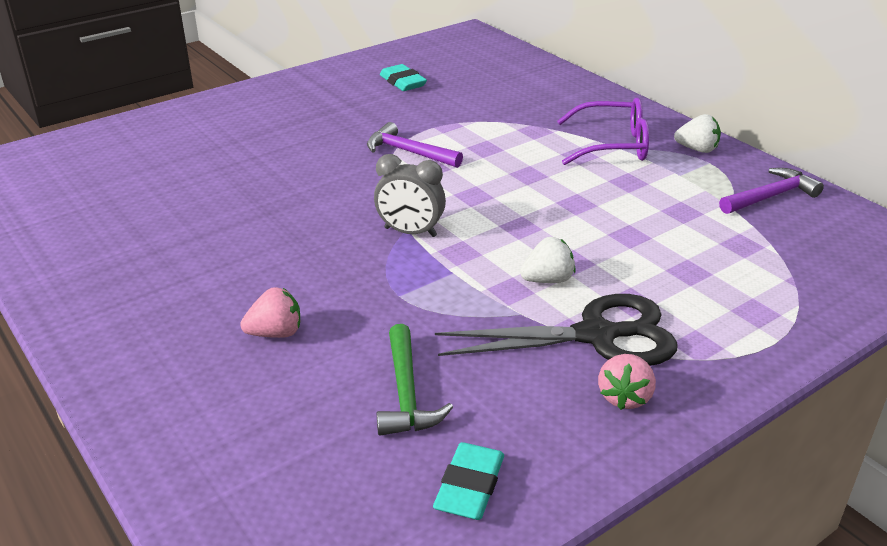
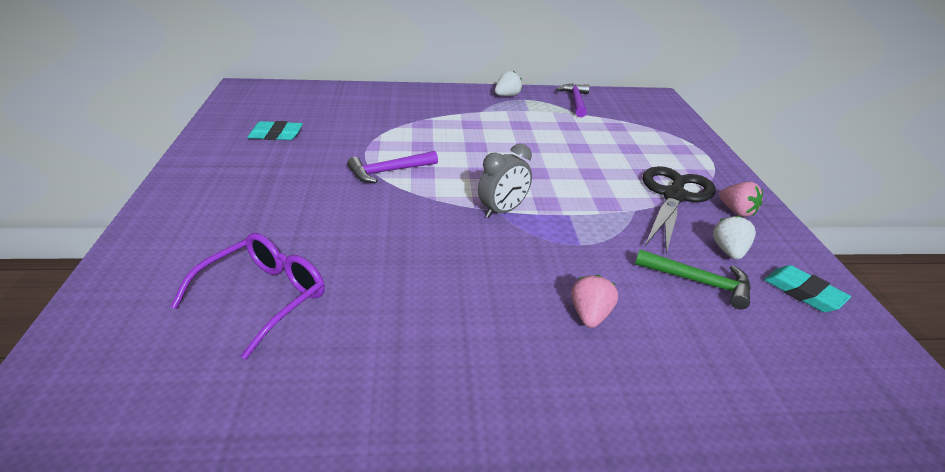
camera: 60 degrees left, 0 degrees up
(547, 280) = (605, 188): white strawberry -> white strawberry (729, 251)
(613, 145) = (473, 111): purple glasses -> purple glasses (264, 297)

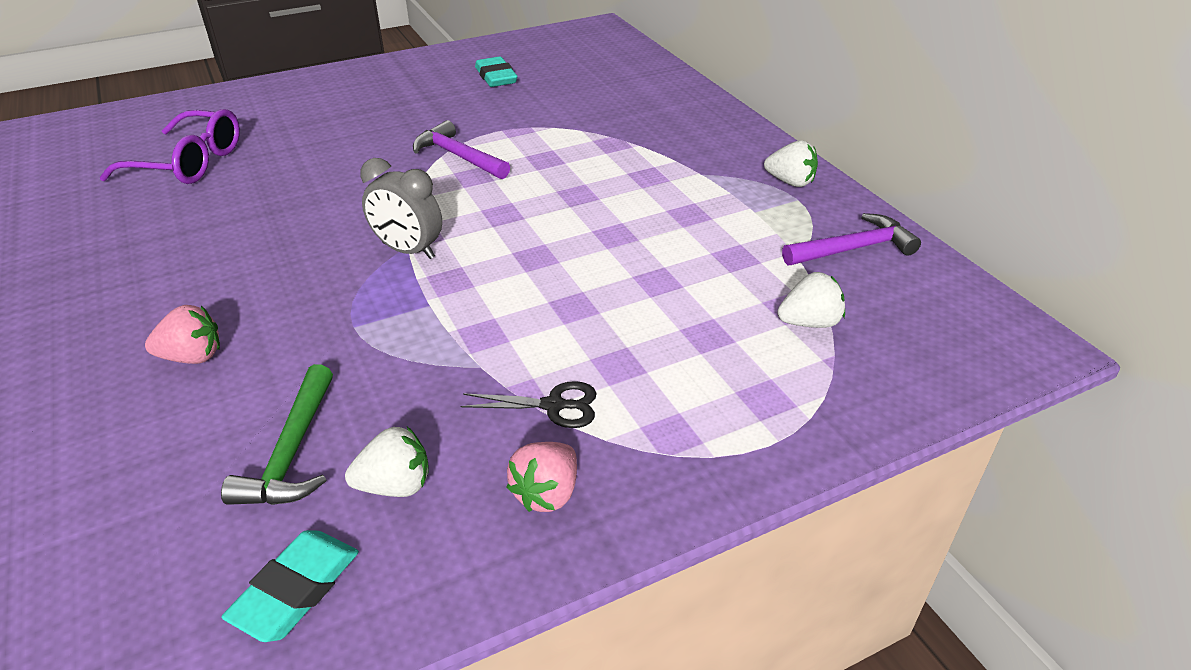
camera: 70 degrees right, 5 degrees up
(628, 126) = (809, 322): none -> white strawberry
(674, 196) = (554, 405): black scissors -> black scissors, size x0.47

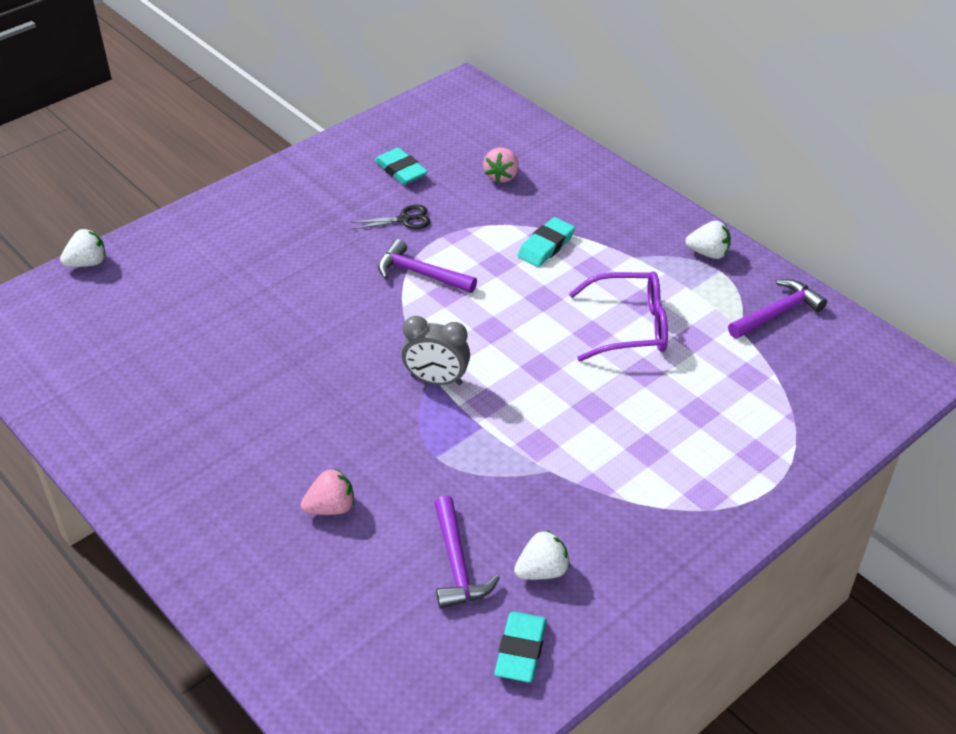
camera: 15 degrees left, 5 degrees up
(189, 163) = (183, 324): purple glasses -> purple glasses (630, 326)
(292, 452) = (457, 563): green hammer -> purple hammer
(546, 493) = (644, 554): pink strawberry -> pink strawberry (501, 176)
(554, 405) = (617, 490): black scissors -> black scissors (404, 219)
(607, 152) = (546, 246): none -> turquoise eraser
(809, 322) = (766, 387): white strawberry -> white strawberry (87, 263)

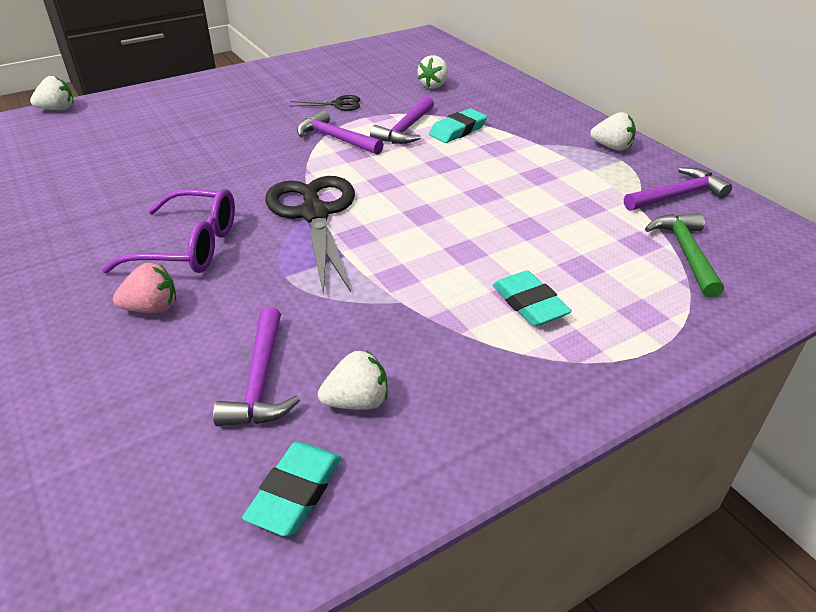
camera: 10 degrees right, 5 degrees down
(401, 170) = (349, 76): turquoise eraser -> turquoise eraser (529, 303)
(436, 380) = (314, 214): grey clock -> black scissors
(490, 251) = (405, 129): none -> purple hammer
(501, 176) = (434, 85): pink strawberry -> white strawberry
(630, 326) = (522, 192): purple glasses -> purple glasses (189, 246)
(789, 383) = (686, 253): none -> green hammer

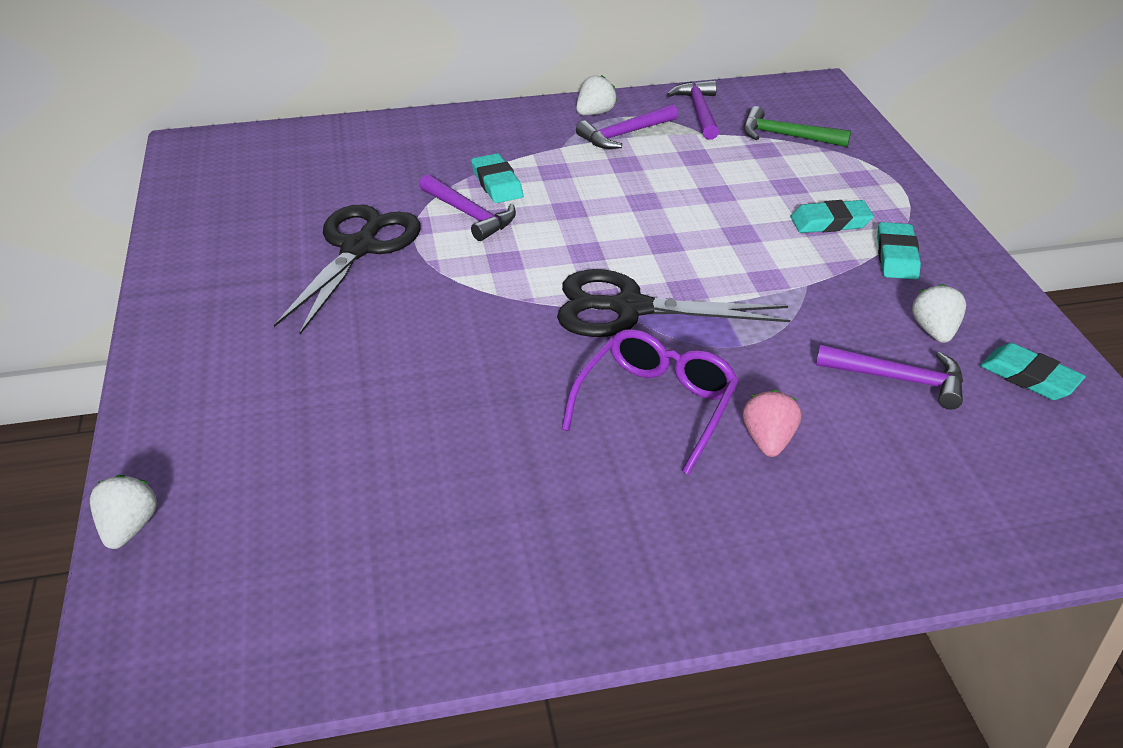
camera: 70 degrees left, 0 degrees up
(336, 138) = (457, 266): purple hammer -> purple hammer (624, 134)
(338, 104) = (359, 248): black scissors -> black scissors, size x2.14
(434, 85) = (363, 172): white strawberry -> none
(493, 359) = (896, 256): none -> turquoise eraser

